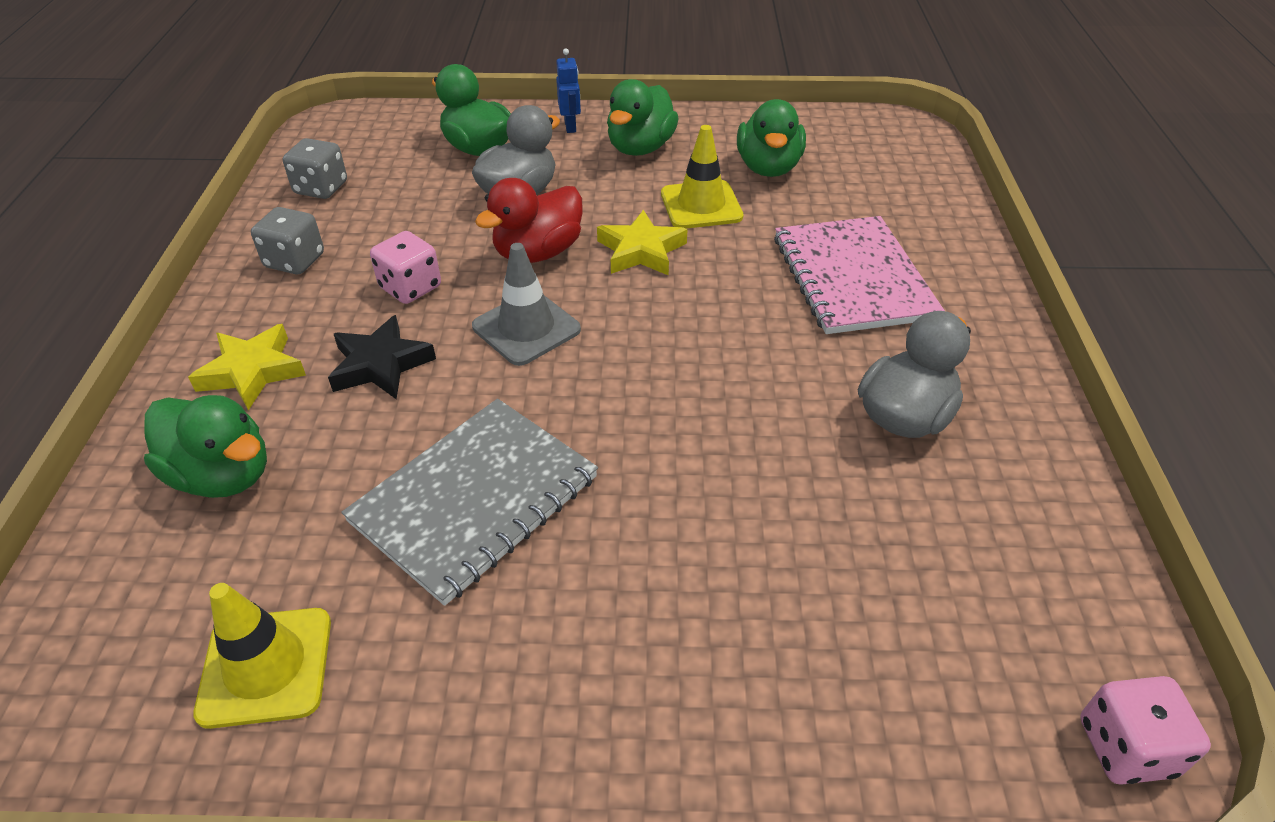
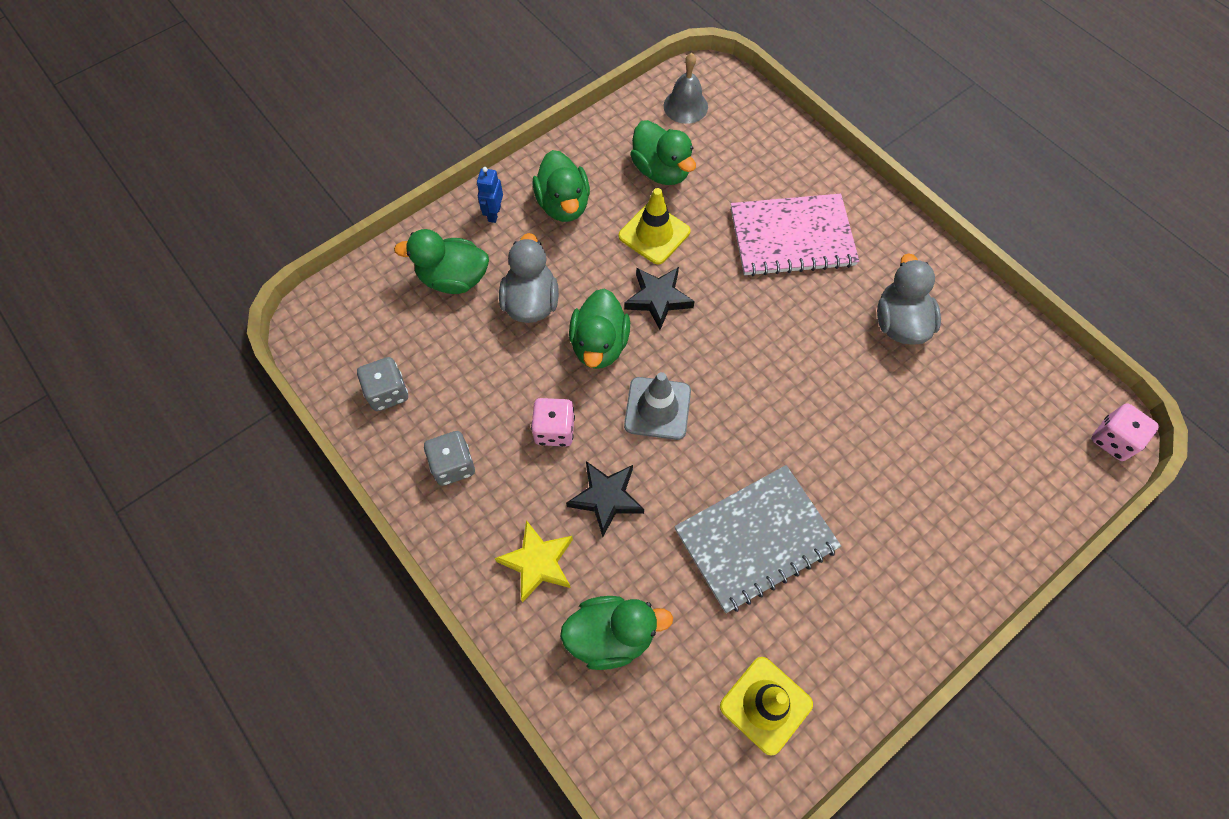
camera: 40 degrees left, 20 degrees up
(474, 499) = (755, 539): grey notebook -> grey notebook turned 60 degrees clockwise
(538, 253) = (599, 345): red duck -> green duck
(570, 126) = (494, 213): blue robot -> blue robot turned 120 degrees counterclockwise
(641, 251) = (658, 299): yellow star -> black star
(853, 137) = (685, 106): none -> grey bell
(853, 277) = (792, 237): pink notebook -> pink notebook turned 45 degrees counterclockwise

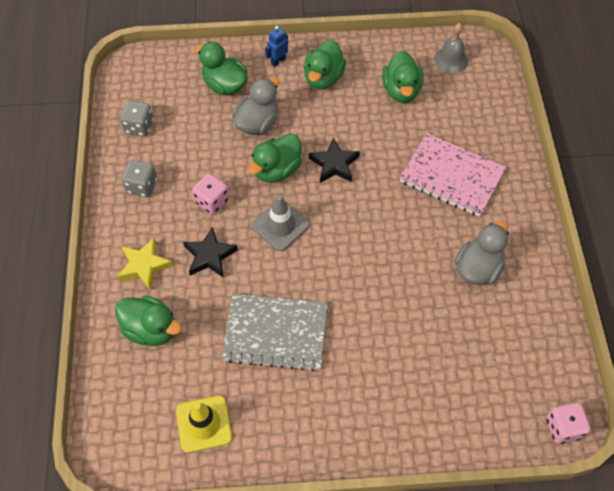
camera: 35 degrees right, 5 degrees down
(654, 234) = (364, 125): yellow traffic cone -> none

